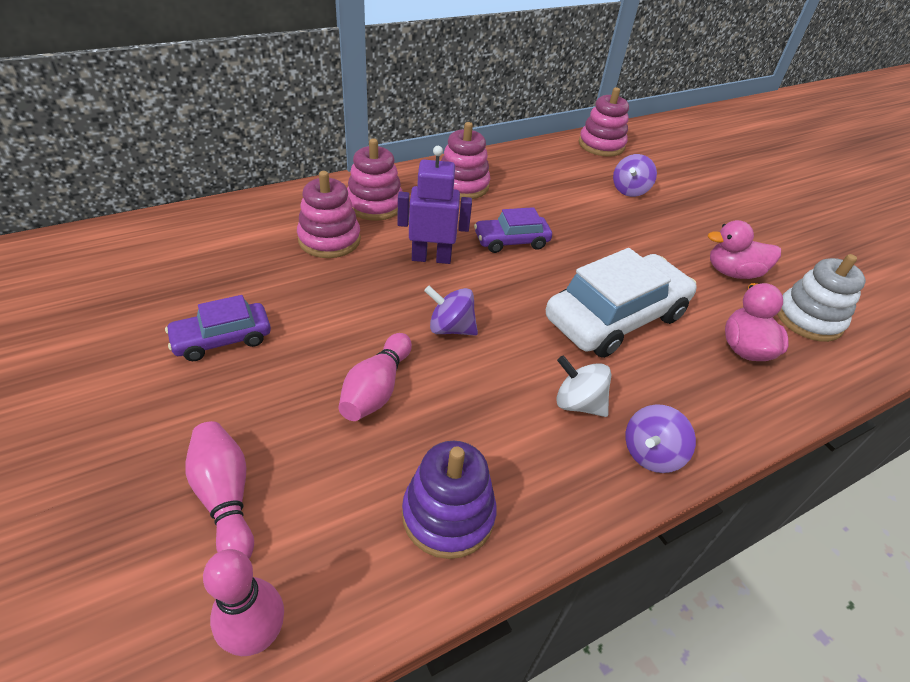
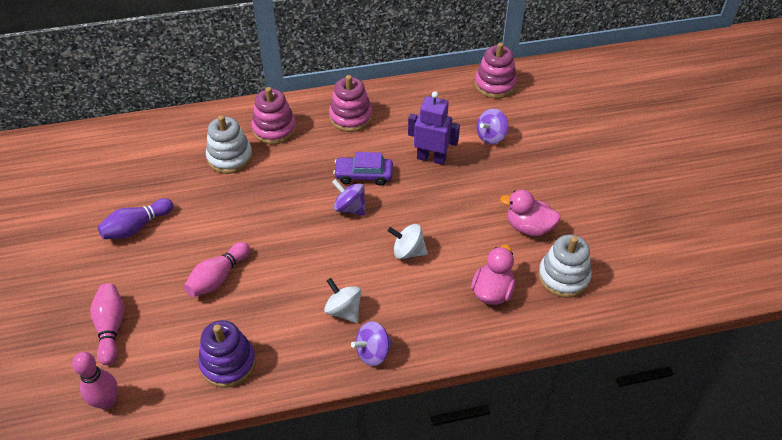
camera: 20 degrees right, 5 degrees up
(222, 339) = (136, 227): purple car -> purple bowling pin
(329, 240) = (230, 157): pink stacking toy -> white stacking toy
(431, 258) = (296, 182): purple robot -> purple robot (431, 158)
(450, 328) = (284, 241): purple spinning top -> purple spinning top (350, 208)
(615, 317) = (408, 251): white car -> white spinning top

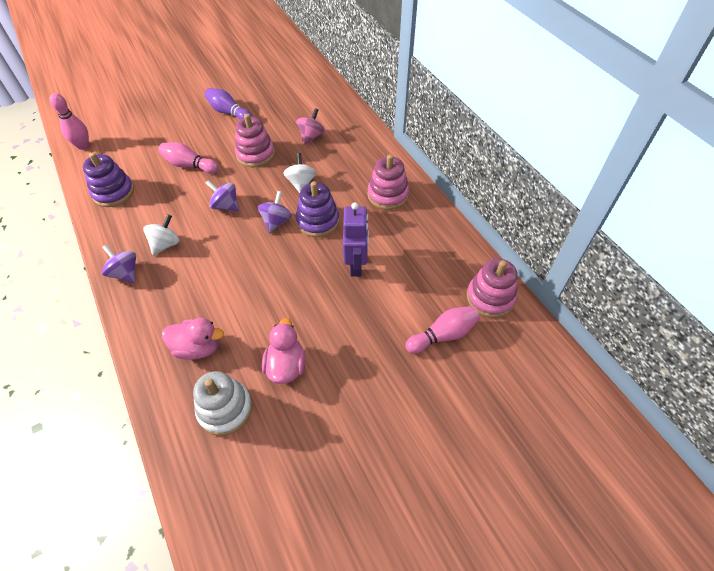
camera: 75 degrees right, 5 degrees up
(111, 328) = (140, 129): pink bowling pin -> pink bowling pin (443, 335)
(230, 157) = (311, 136): white stacking toy -> pink spinning top
(274, 129) = (353, 152): pink stacking toy -> pink stacking toy (255, 154)
(363, 175) = (318, 221): purple car -> purple stacking toy
(408, 251) = (235, 272): white spinning top -> white spinning top (301, 183)
(491, 137) = (406, 309): purple spinning top -> purple spinning top (225, 206)

